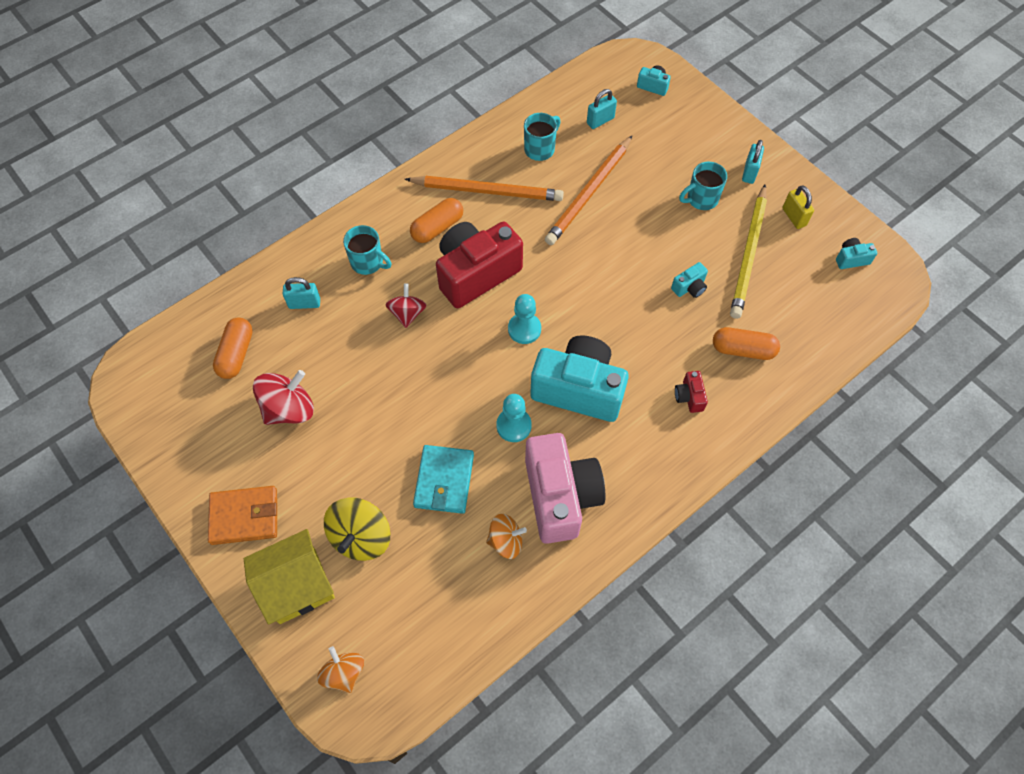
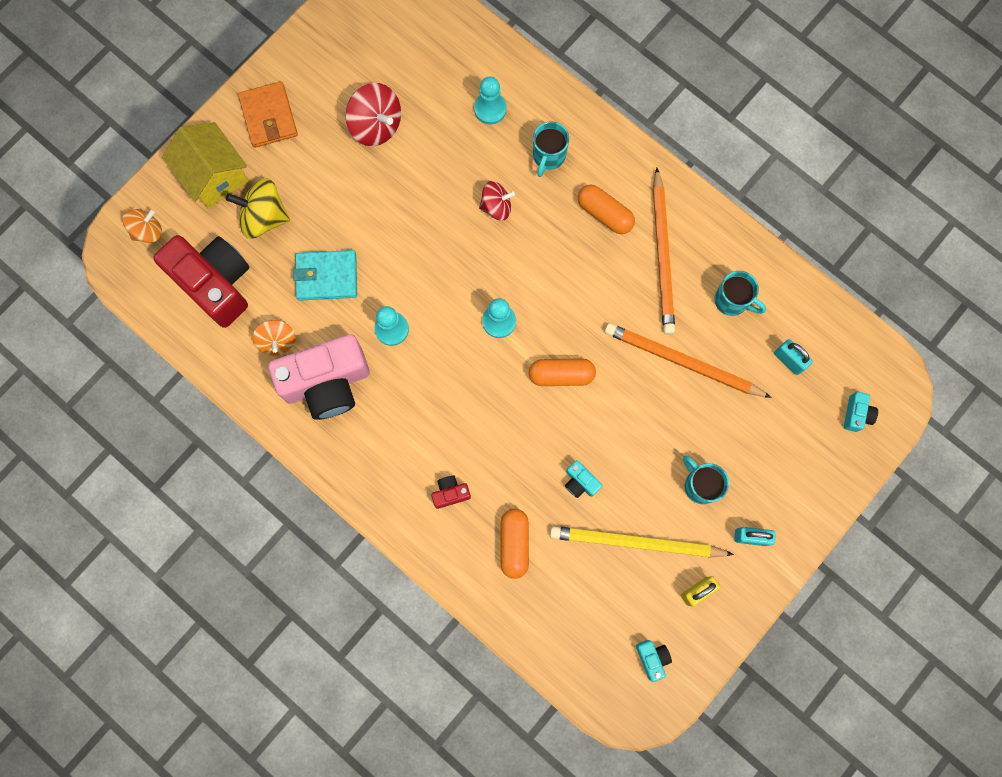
camera: 80 degrees right, 15 degrees up
(236, 354) = (424, 64): orange capsule -> orange capsule (561, 375)
(304, 303) = (490, 109): turquoise padlock -> turquoise pawn
(476, 273) = (555, 263): red camera -> red camera (215, 283)
(578, 389) = (440, 384): turquoise camera -> none

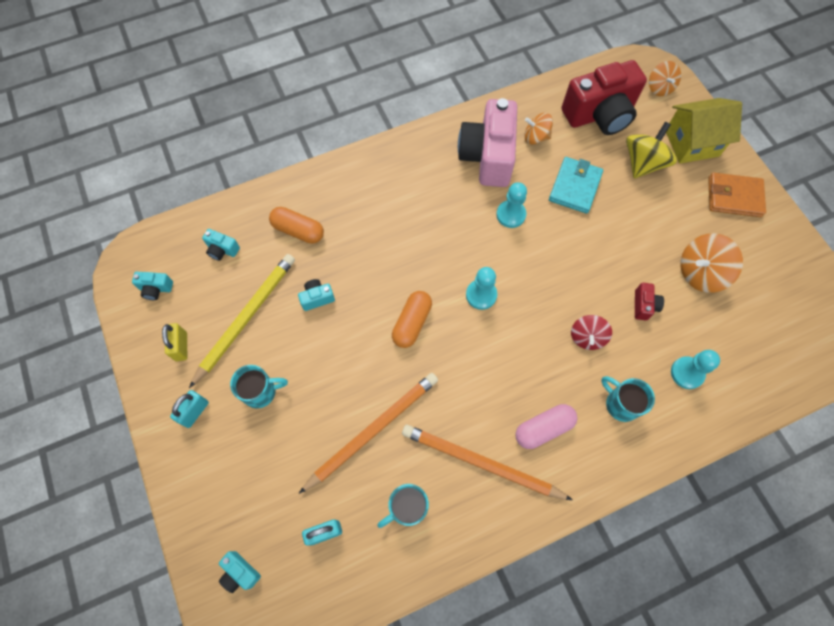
camera: 115 degrees right, 10 degrees down
(376, 125) = (700, 273): red spinning top -> orange spinning top
(450, 493) = (360, 204): red camera -> red camera (644, 305)
(575, 614) = (222, 250): none -> turquoise camera
(604, 214) = (543, 428): orange capsule -> pink capsule

